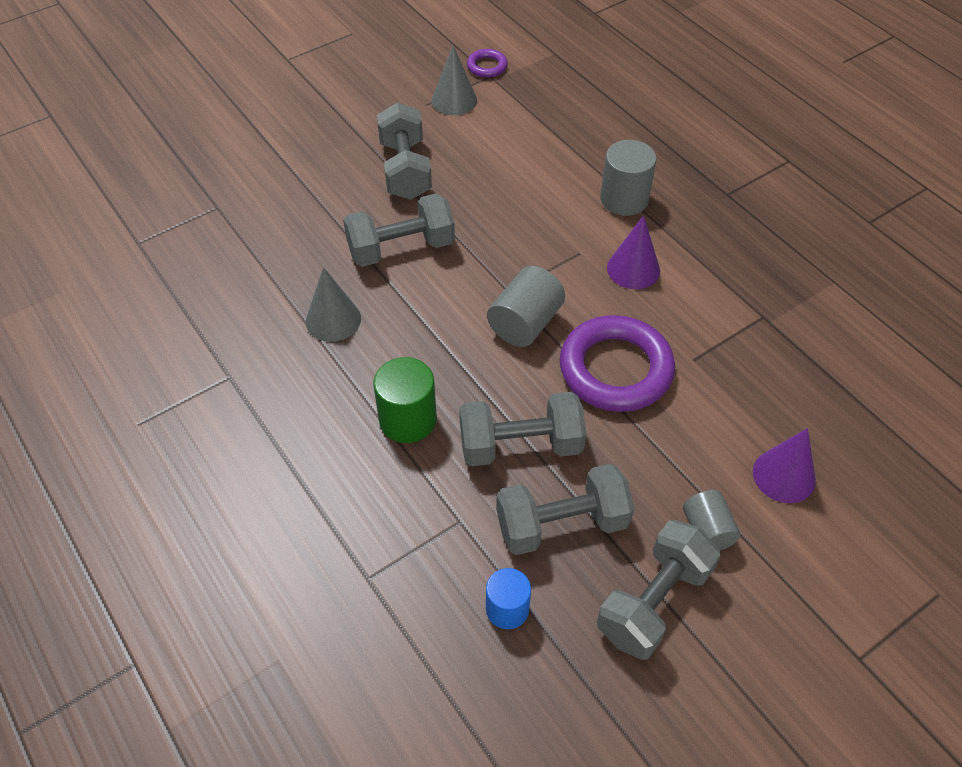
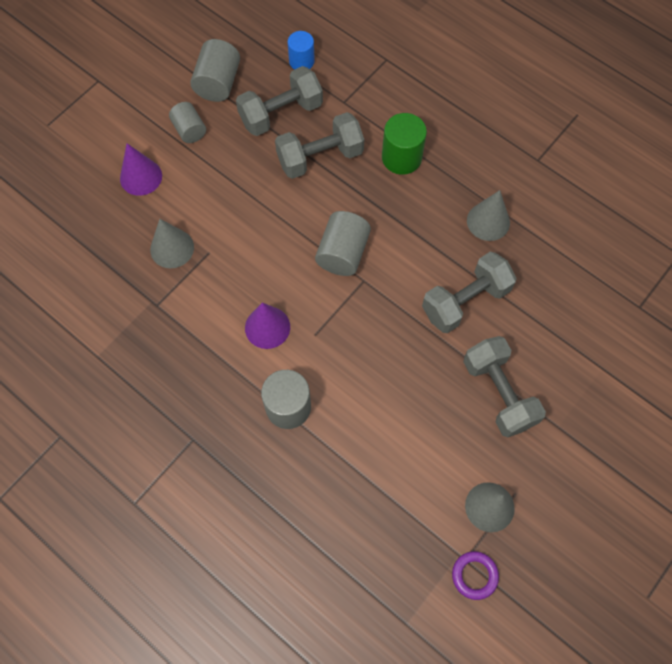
camera: 165 degrees right, 15 degrees up
(615, 369) = (266, 230): purple ring -> none
(653, 602) = (218, 83): grey dumbbell -> grey cylinder
(742, 373) = (172, 248): none -> grey cone

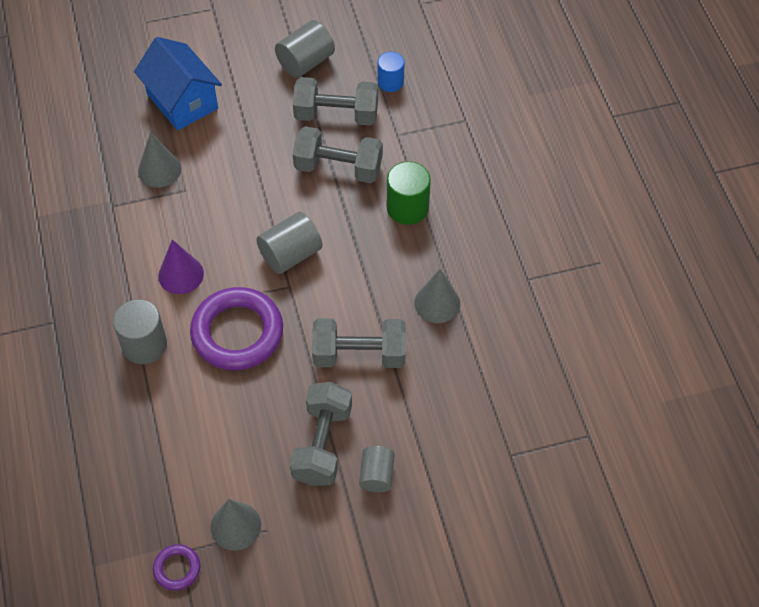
camera: 35 degrees right, 10 degrees down
(141, 177) = (182, 101): purple cone -> blue house
(189, 130) = (251, 86): grey cylinder -> grey cylinder (377, 475)
(355, 346) = (237, 333): none -> purple ring

